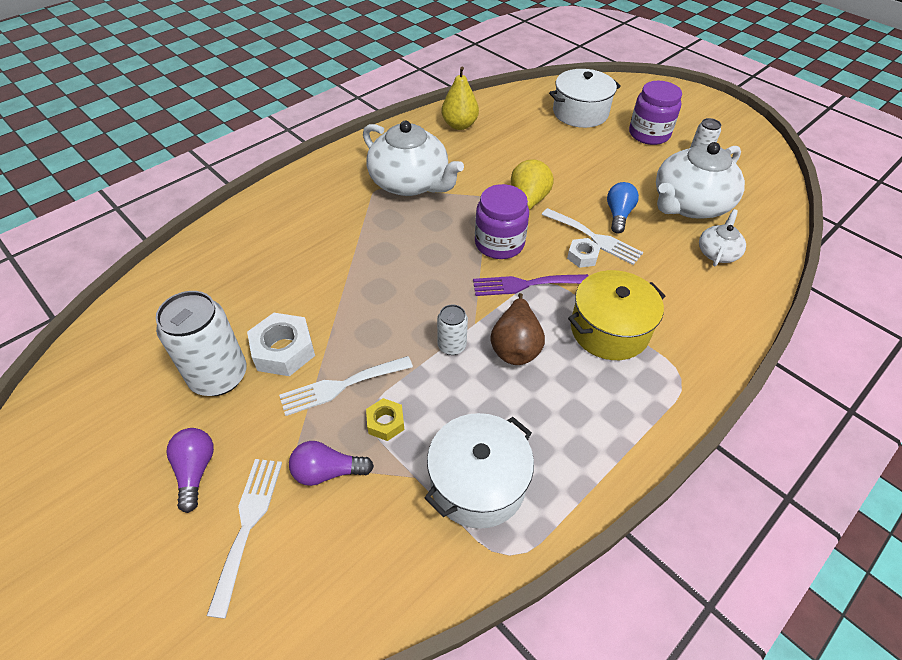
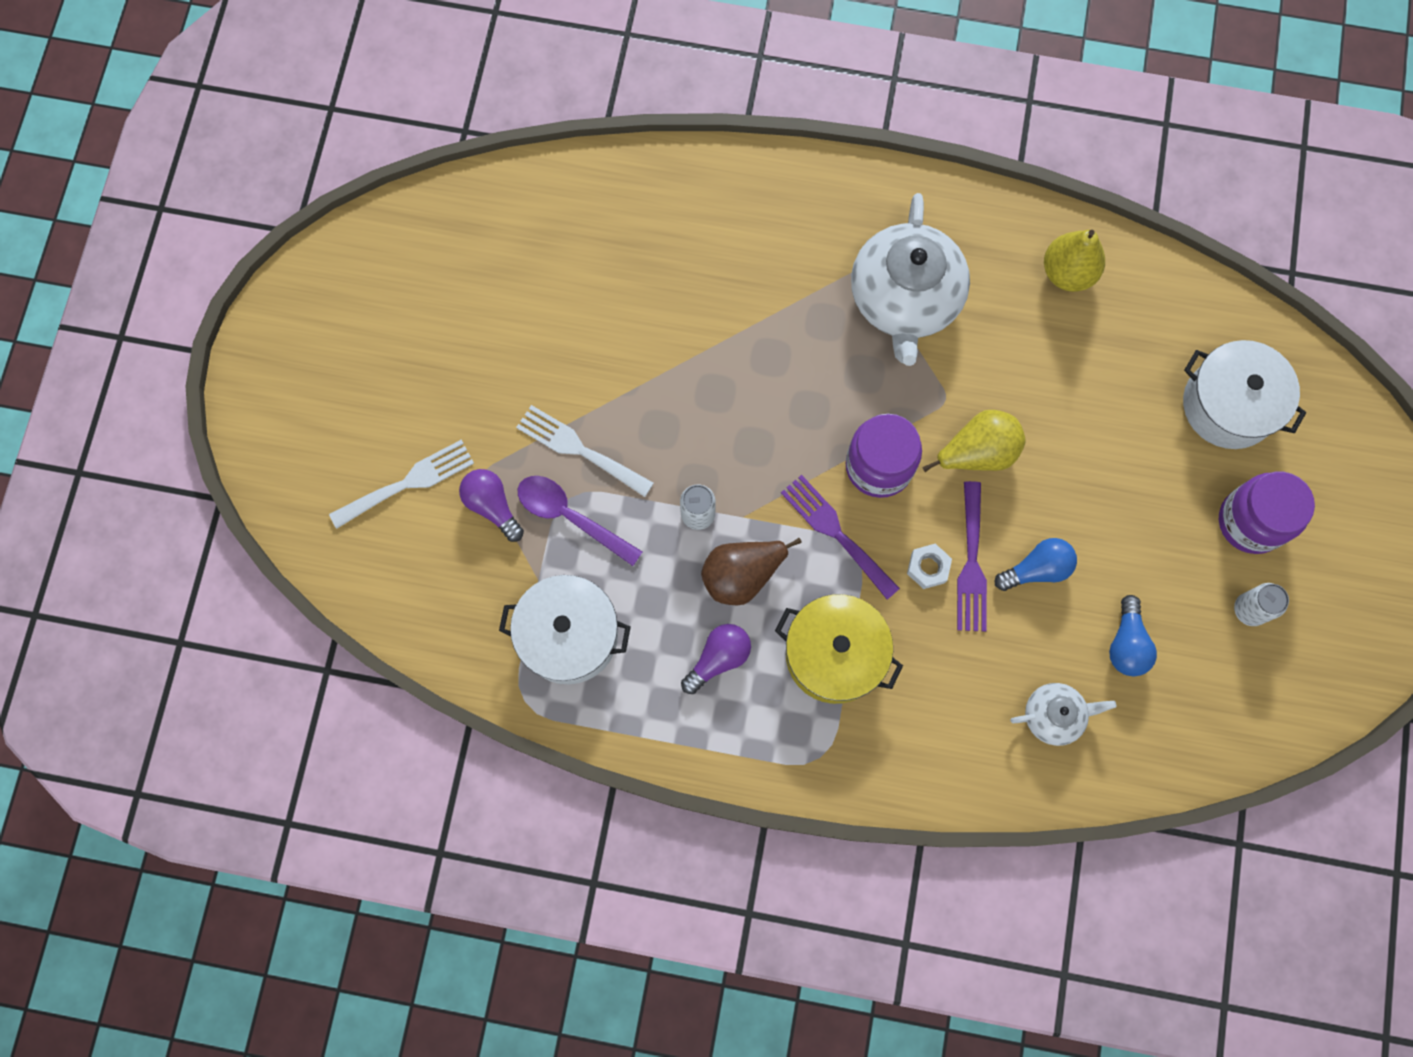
camera: 55 degrees right, 25 degrees up
(195, 471) = (420, 402): purple light bulb -> purple light bulb (718, 659)
(219, 376) = (512, 337): white can -> none
(283, 350) = (578, 367): white nut -> none
(385, 422) = (571, 517): yellow nut -> purple spoon
(595, 238) = (971, 564): white fork -> purple fork
(689, 204) = (1126, 643): white teapot -> blue light bulb

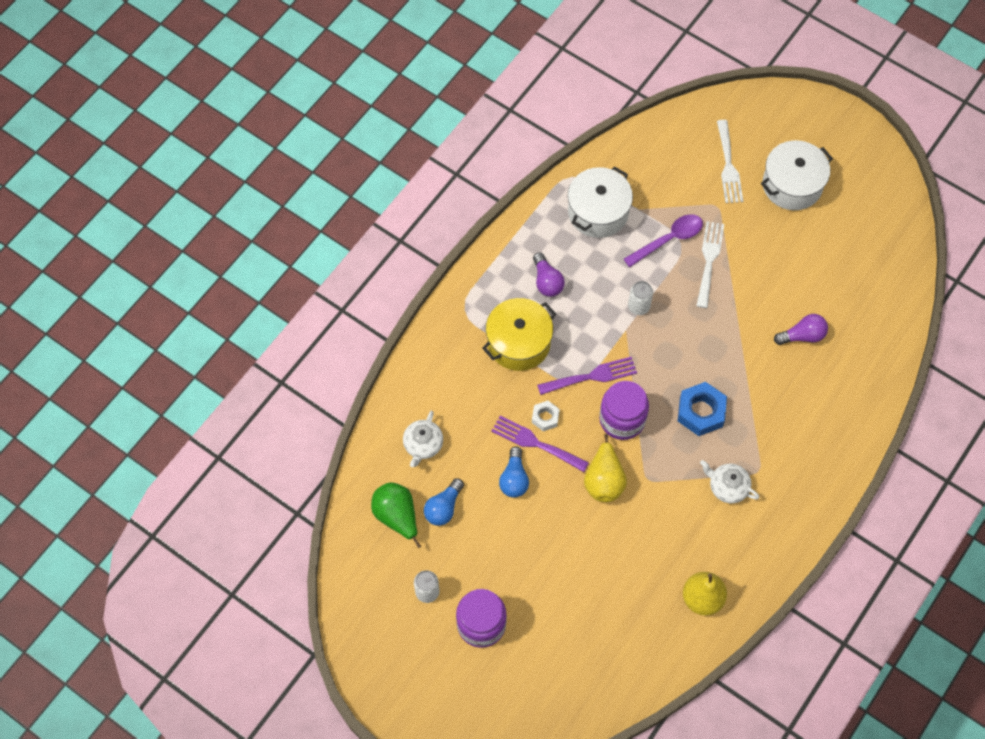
camera: 115 degrees right, 10 degrees down
(492, 506) = (694, 202): purple light bulb -> purple light bulb (802, 336)
(579, 449) = (709, 260): white fork -> white fork turned 45 degrees counterclockwise
(742, 575) = (590, 314): brown pear -> none
(817, 371) = (701, 412): none -> blue nut
(904, 299) = (727, 487): white teapot -> white teapot, size x0.50
(1126, 643) = (443, 507): blue light bulb -> blue light bulb turned 90 degrees counterclockwise
(1172, 700) = (397, 516): none -> green pear
(1228, 405) = (564, 653): white pot -> white pot (792, 185)

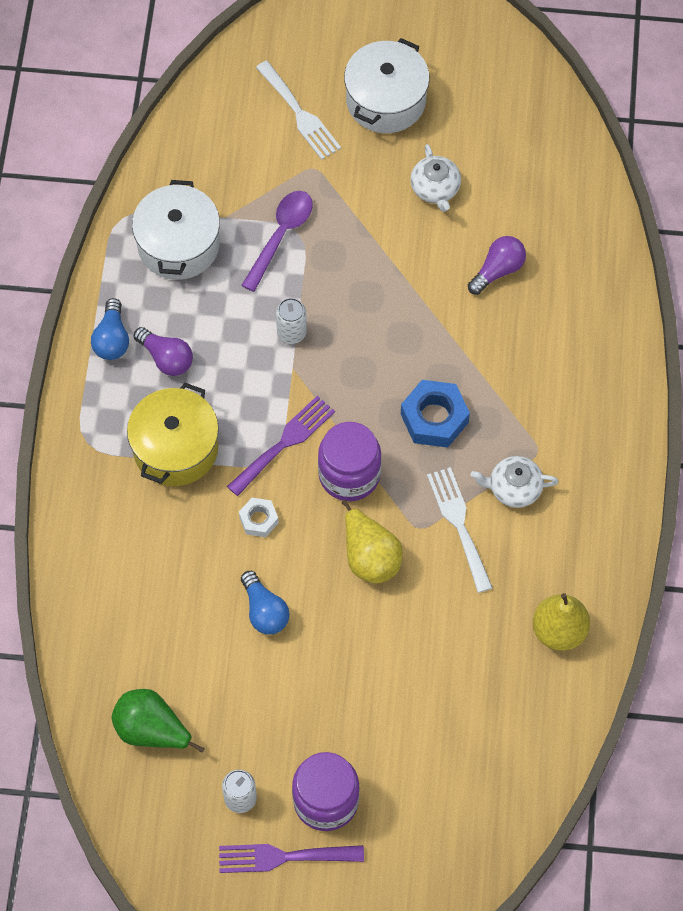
camera: 30 degrees left, 0 degrees up
(423, 445) = (132, 629): white teapot -> white teapot (435, 188)
(443, 507) = (201, 689): blue light bulb -> blue light bulb (112, 339)
(535, 443) = (264, 556): purple fork -> purple fork (283, 857)
(709, 260) = (341, 236): white fork -> white fork (459, 524)

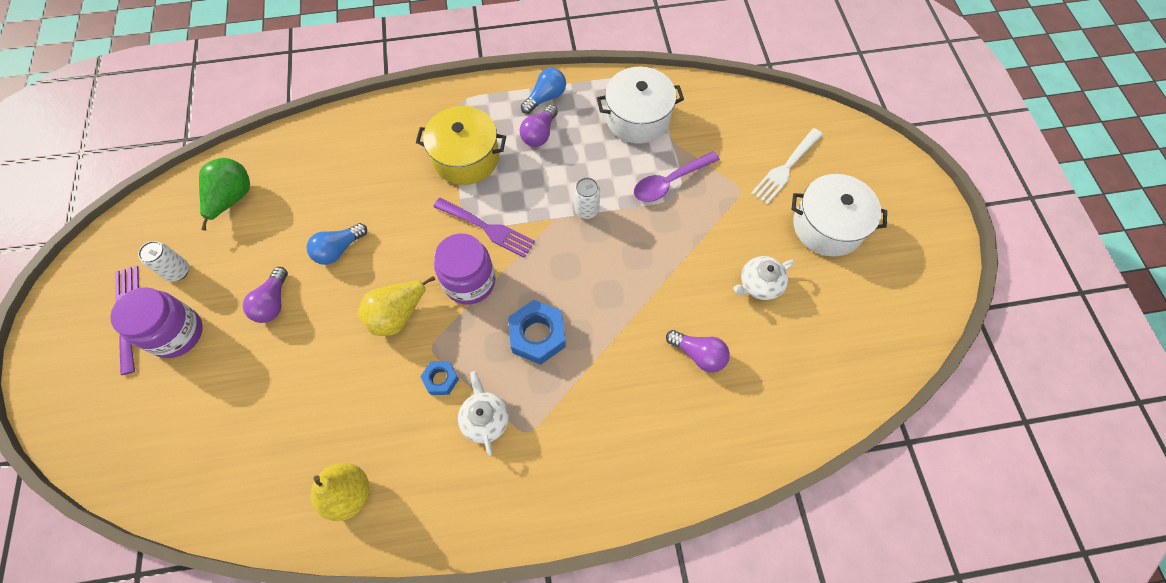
camera: 75 degrees right, 0 degrees up
(112, 339) = (546, 98): blue light bulb -> blue light bulb turned 150 degrees clockwise
(258, 520) = (416, 227): white nut -> none
(280, 236) = (670, 182): purple spoon -> purple spoon turned 135 degrees clockwise
(315, 690) = (273, 302): none -> purple light bulb
(459, 524) = (441, 379): white fork -> blue nut

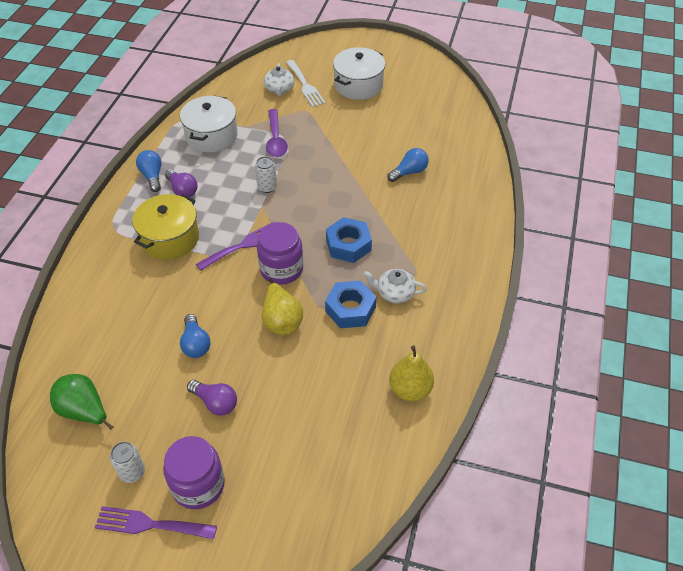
camera: 65 degrees left, 15 degrees down
(441, 379) = (350, 309): blue nut -> blue nut, size x1.75
(698, 354) = (409, 172): purple light bulb -> blue light bulb
(759, 284) = (378, 128): white teapot -> white teapot (279, 89)

